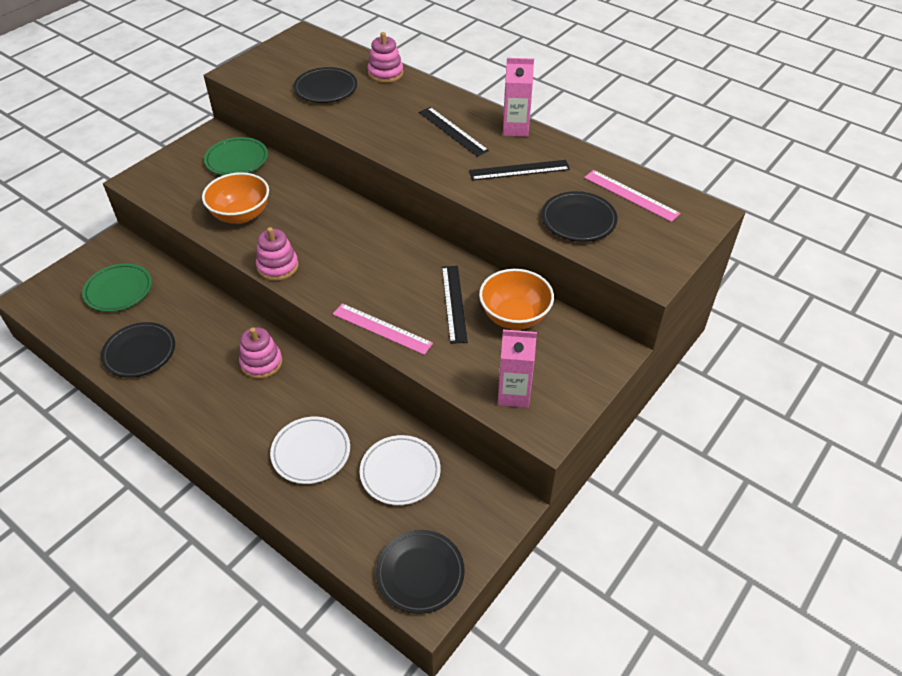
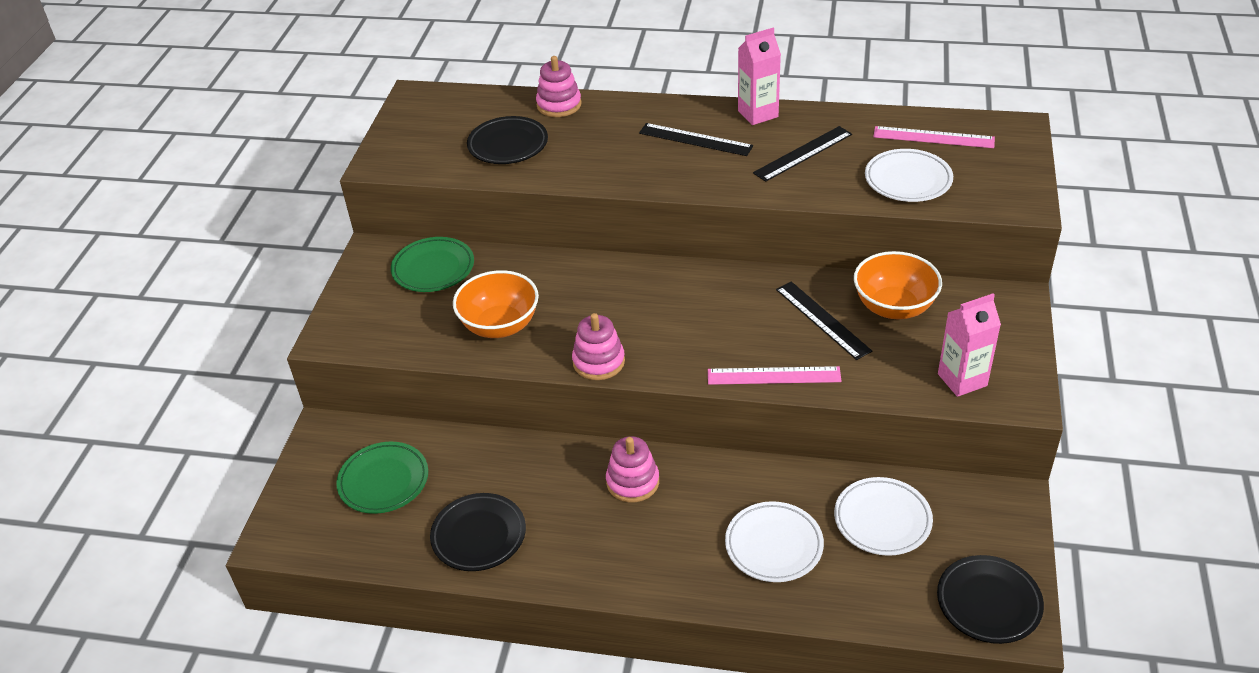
camera: 25 degrees left, 5 degrees down
(578, 220) = (908, 180): black plate -> white plate

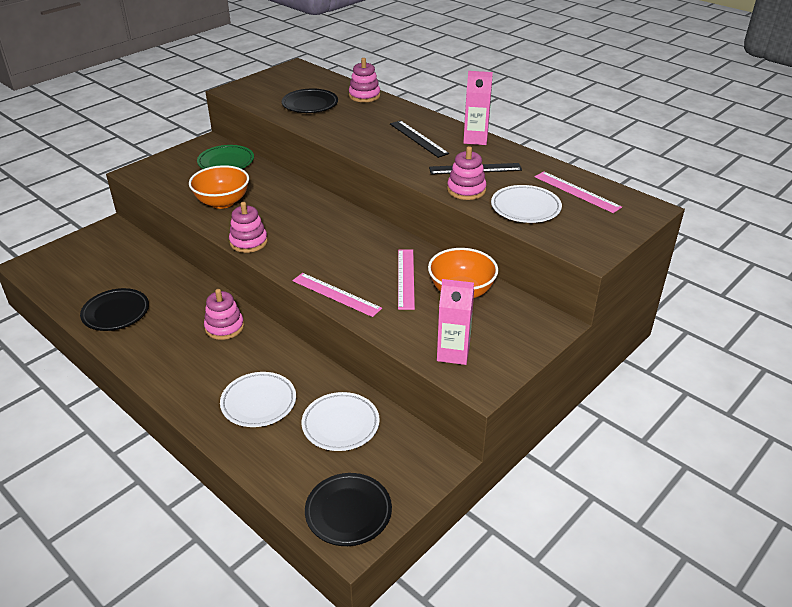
camera: 30 degrees right, 5 degrees down
(384, 481) = (106, 264): green plate -> none
(822, 319) = (406, 278): black ruler -> pink ruler
(825, 185) = (466, 190): none -> pink stacking toy

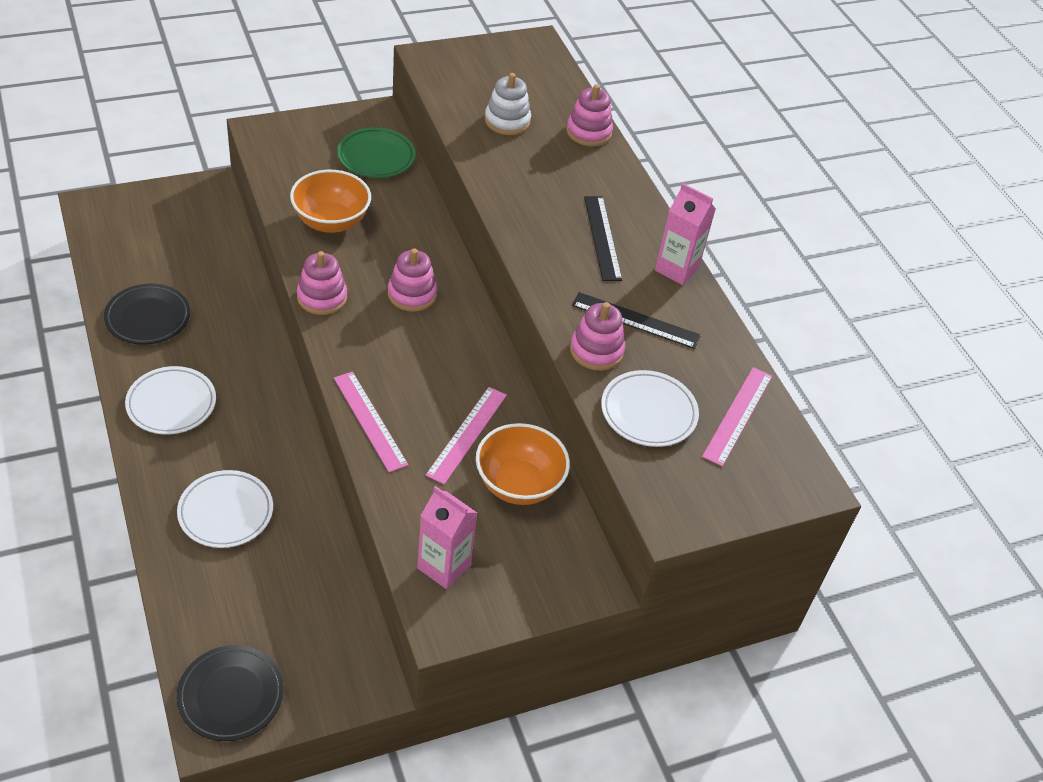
camera: 20 degrees right, 10 degrees up
(224, 327) = (251, 392): pink stacking toy -> pink stacking toy (412, 294)
(310, 104) = (507, 121): black plate -> white stacking toy
(340, 424) = (294, 584): white plate -> white plate (171, 404)
(576, 192) = (737, 415): pink ruler -> pink ruler turned 45 degrees clockwise

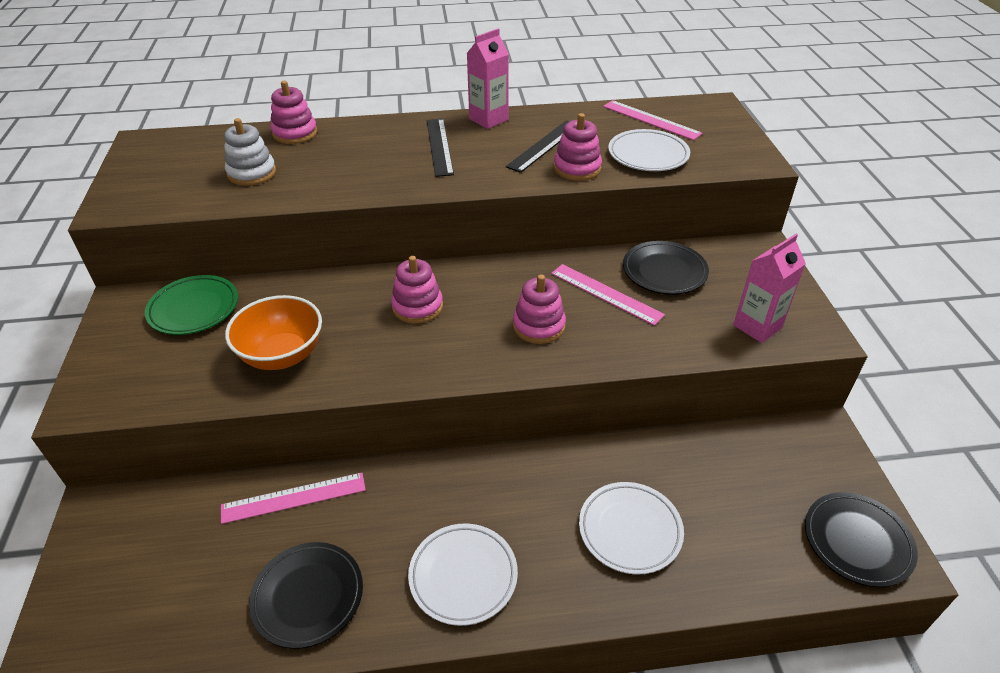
camera: 70 degrees left, 5 degrees down
(322, 297) = (401, 374): pink stacking toy -> pink stacking toy (539, 326)
(370, 421) = (583, 355): pink ruler -> pink ruler (294, 498)
(518, 484) = (664, 272): orange bowl -> black plate
(602, 237) = (439, 146): black ruler -> black ruler turned 75 degrees clockwise

